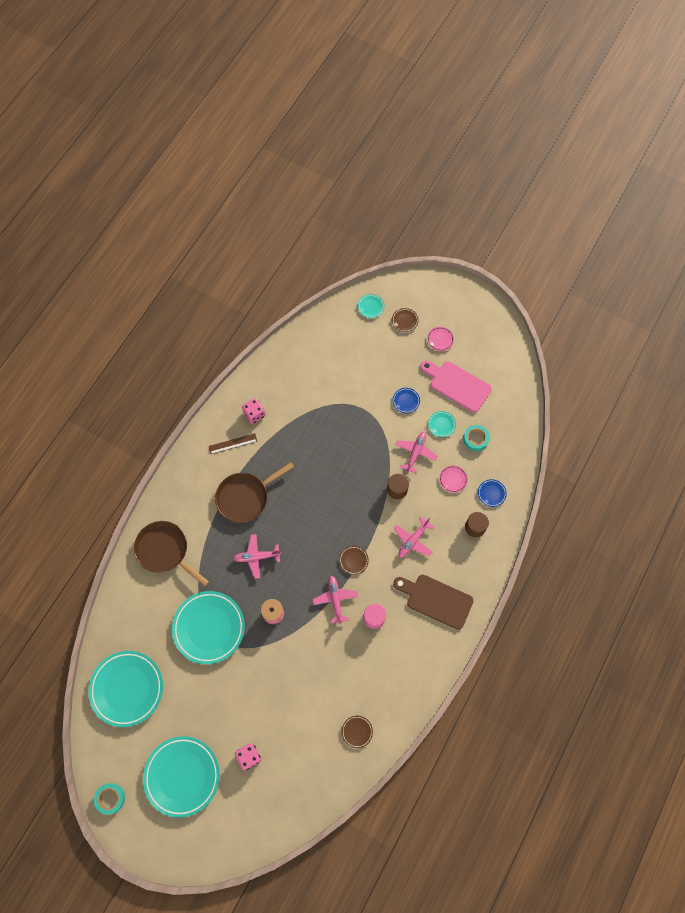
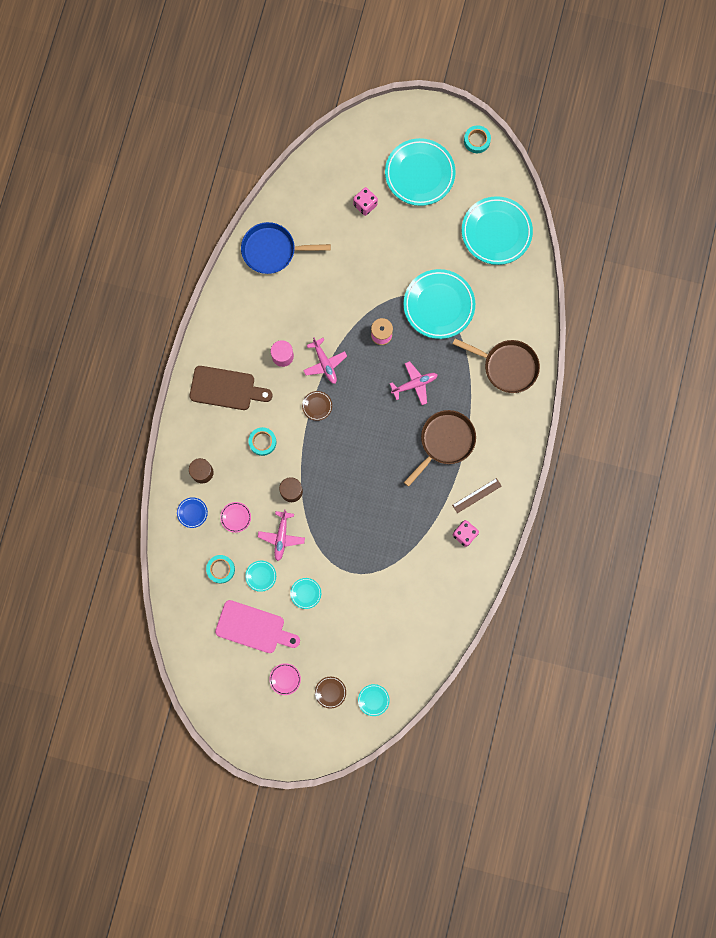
camera: 165 degrees right, 10 degrees up
(357, 731) = (273, 250): brown plate -> blue pan
(406, 401) = (305, 593): blue plate -> turquoise plate
(413, 540) = (262, 442): pink plane -> turquoise tape

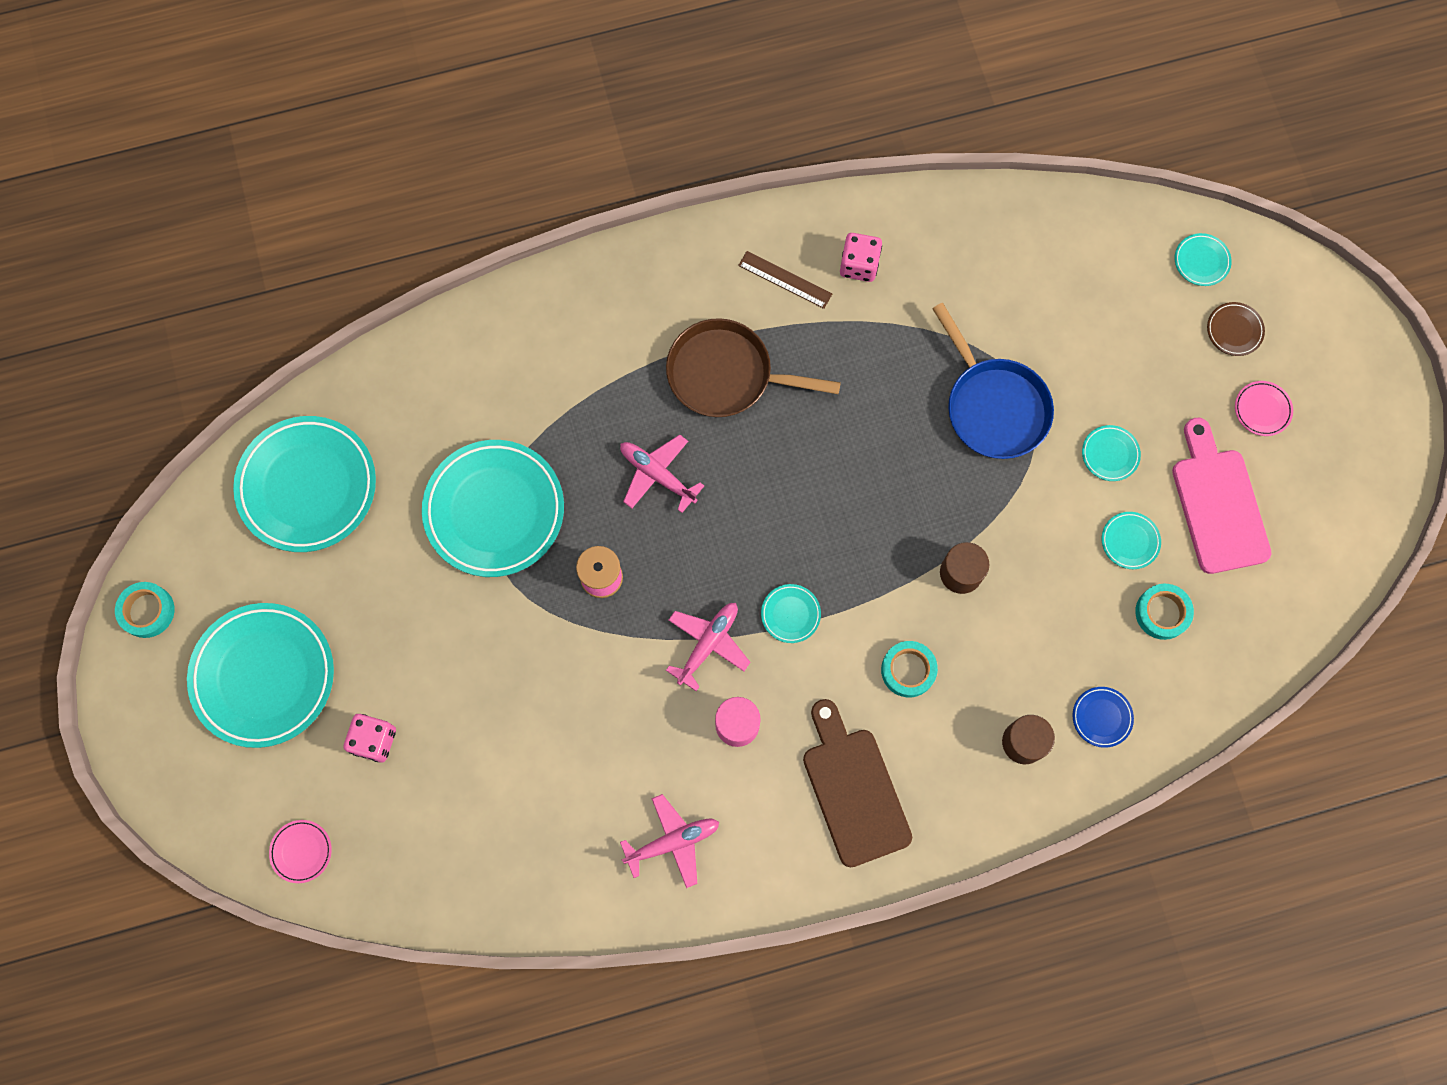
camera: 120 degrees left, 5 degrees down
(235, 517) = (1062, 639): pink plate -> pink plate (301, 851)
(273, 250) = (552, 858): blue pan -> blue pan (993, 406)
(281, 537) = (1045, 545): pink plane -> pink plane (673, 842)
(317, 406) = (790, 614): brown plate -> turquoise plate
(507, 366) = (540, 345): brown pan -> none

